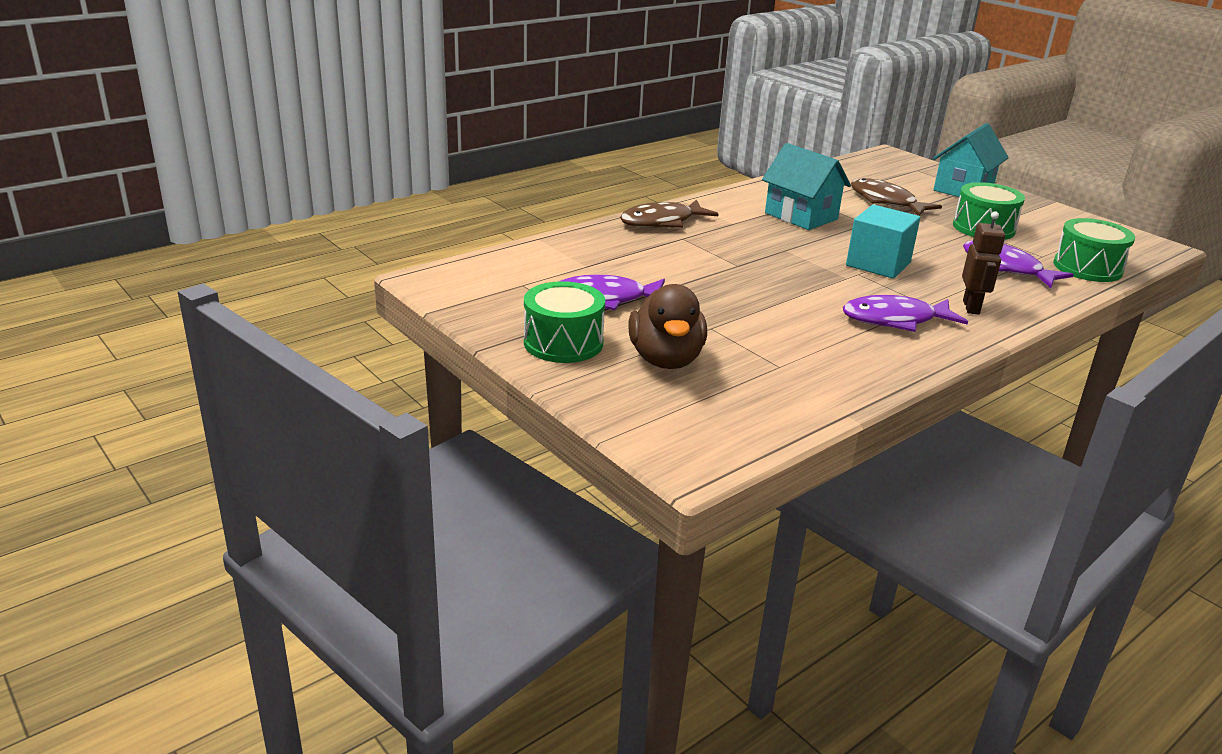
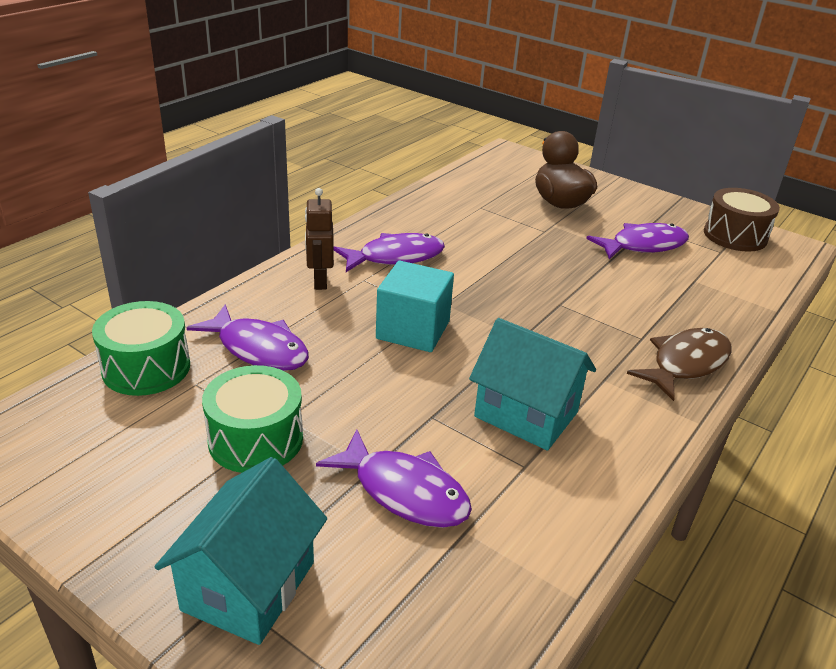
camera: 165 degrees right, 5 degrees up
(481, 296) = (735, 236): none -> brown drum
(563, 343) = (636, 206): green drum -> none
(886, 201) = (404, 491): brown fish -> purple fish

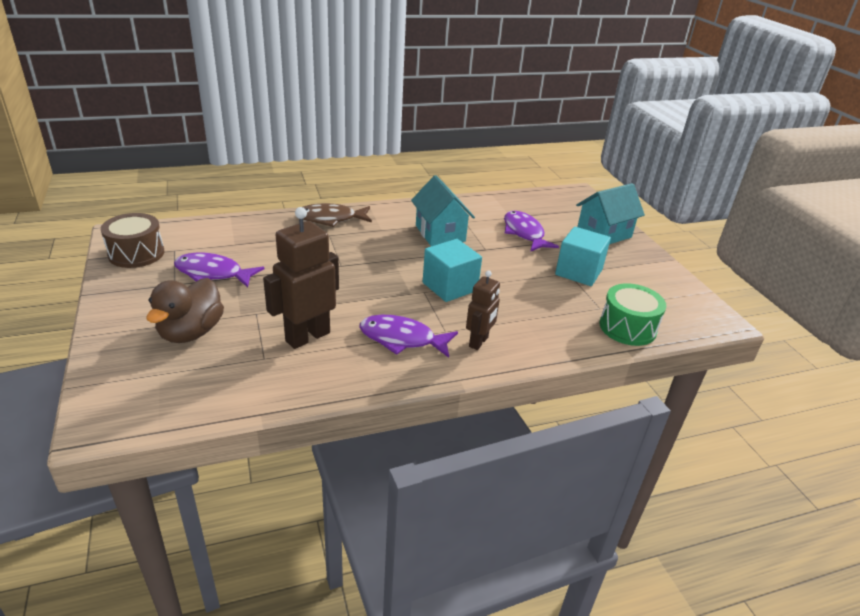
camera: 145 degrees left, 0 degrees up
(256, 439) = (578, 272): green drum -> turquoise cube
(258, 349) = (553, 312): purple fish -> none
(475, 230) = (307, 336): none -> brown robot

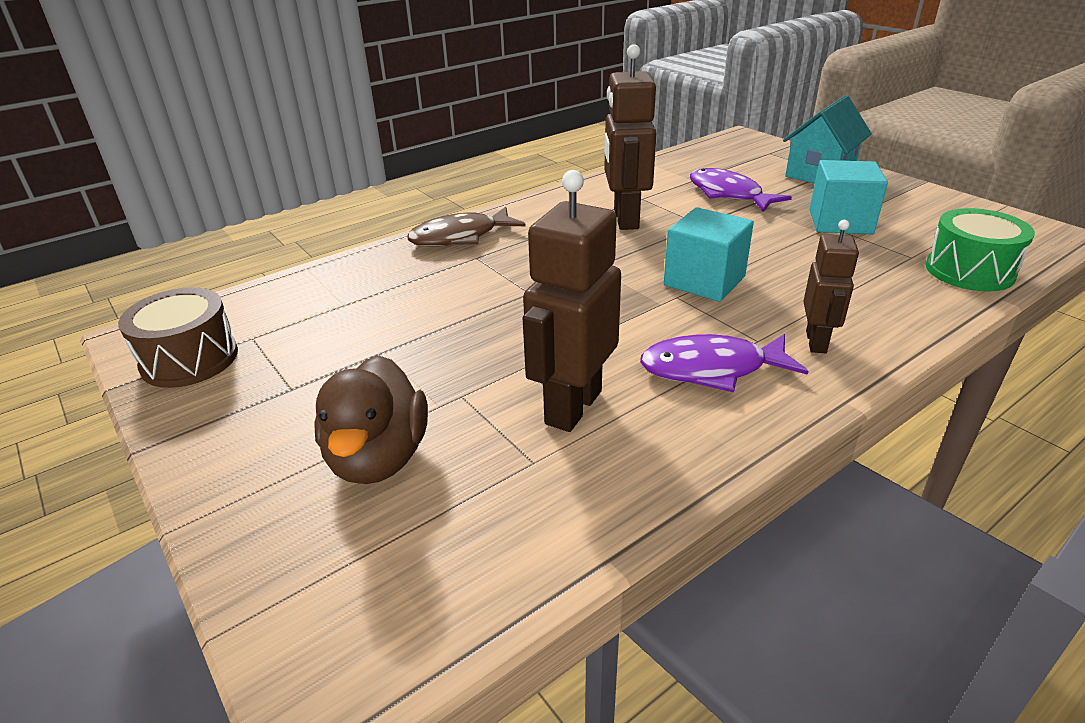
camera: 15 degrees left, 0 degrees up
(212, 273) = (343, 355): purple fish -> none
(440, 233) = (625, 219): turquoise house -> brown robot

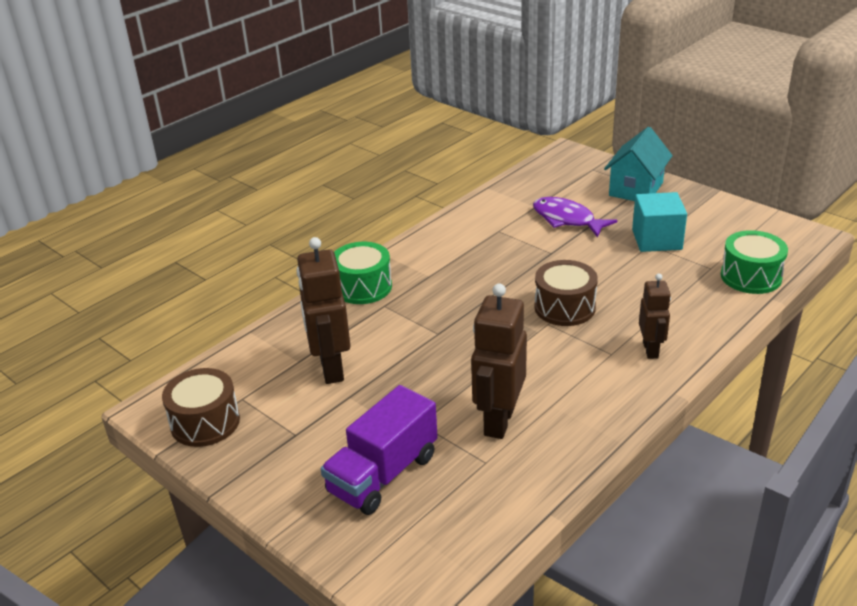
camera: 10 degrees left, 0 degrees up
(378, 458) = (383, 474): brown duck -> purple truck
(460, 237) = (363, 287): brown fish -> green drum
(625, 219) = (490, 254): brown robot -> brown robot (331, 369)
(704, 281) = (564, 307): turquoise cube -> brown drum
(711, 369) = (584, 380): purple fish -> none

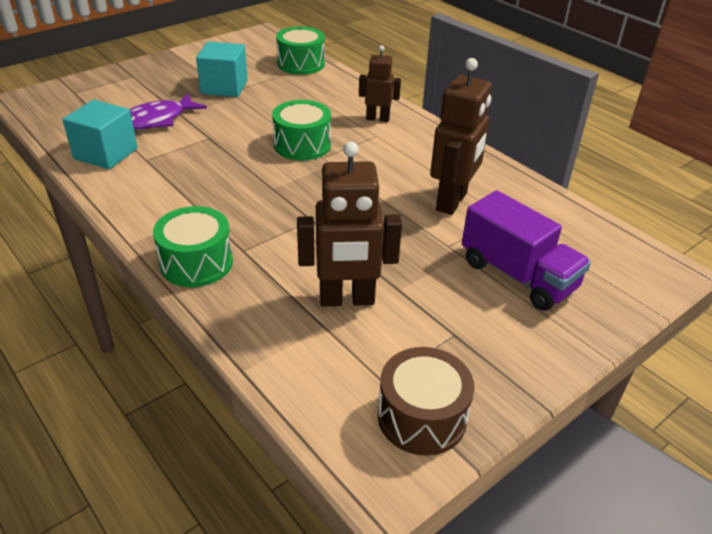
camera: 85 degrees left, 5 degrees up
(498, 210) = (106, 153): none -> turquoise cube
(498, 421) = (452, 201): brown robot -> brown robot turned 90 degrees counterclockwise
(564, 307) = (302, 145): brown drum -> green drum
(636, 189) = (133, 80): turquoise house -> none

